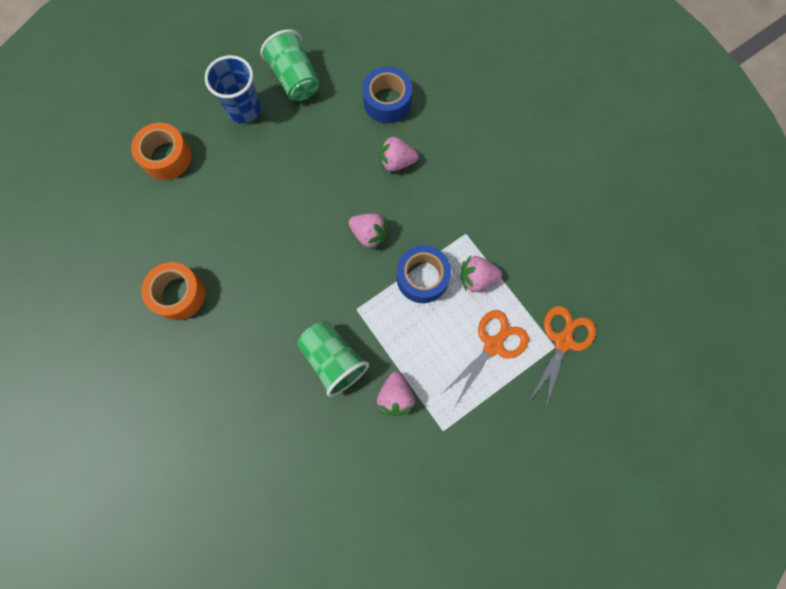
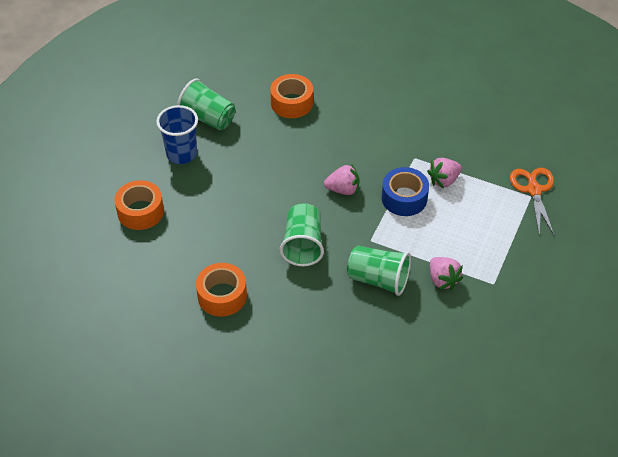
camera: 30 degrees left, 25 degrees down
(288, 278) = (303, 245): none -> green cup
(387, 102) = (292, 103): blue tape -> orange tape
(396, 161) = (328, 136): pink strawberry -> none
(493, 345) = (487, 215): orange scissors -> none

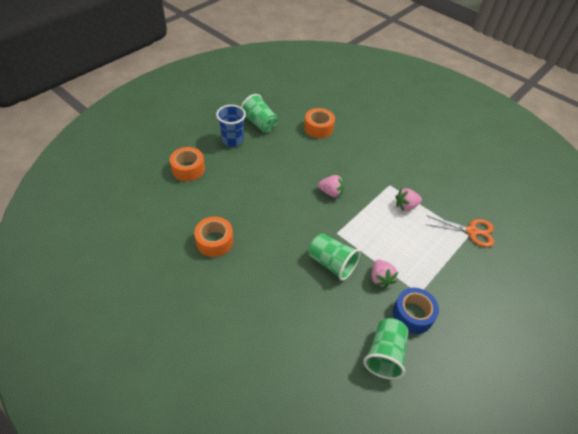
camera: 15 degrees right, 0 degrees up
(303, 245) = (287, 222): green cup -> green cup (384, 354)
(404, 198) = (372, 210): blue tape -> blue tape (412, 314)
(533, 190) = (472, 231): orange scissors -> orange scissors turned 90 degrees clockwise

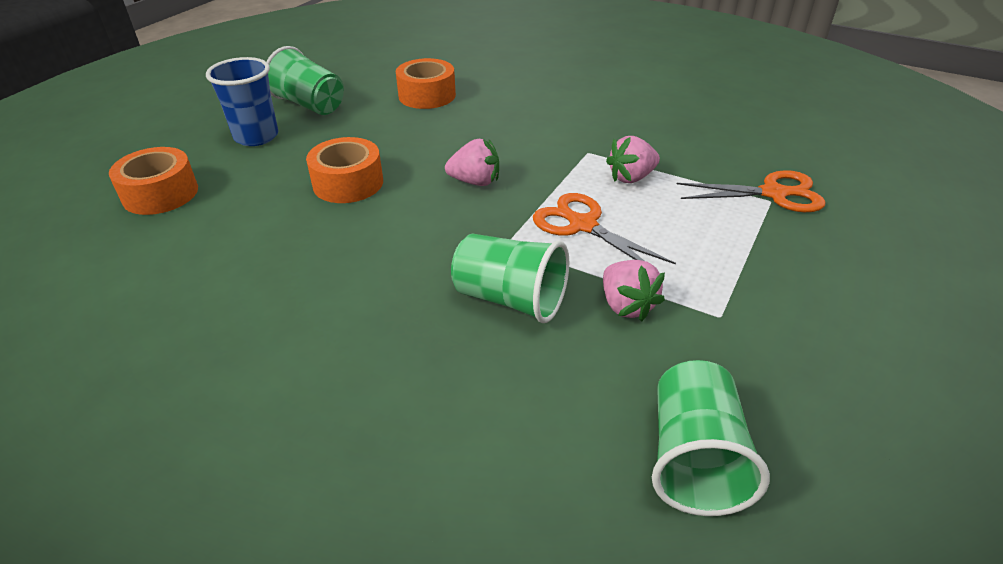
camera: 10 degrees left, 10 degrees down
(214, 241) = (227, 309): orange tape -> orange tape (348, 183)
(374, 230) = (582, 225): none -> orange scissors
(412, 314) = (723, 359): blue tape -> none

